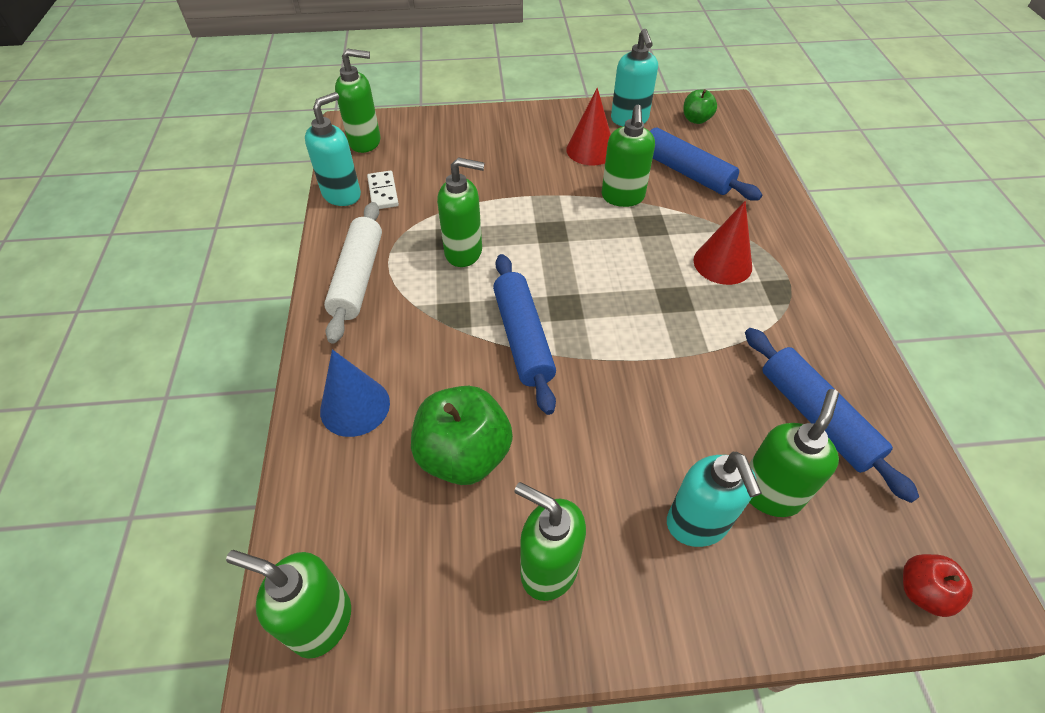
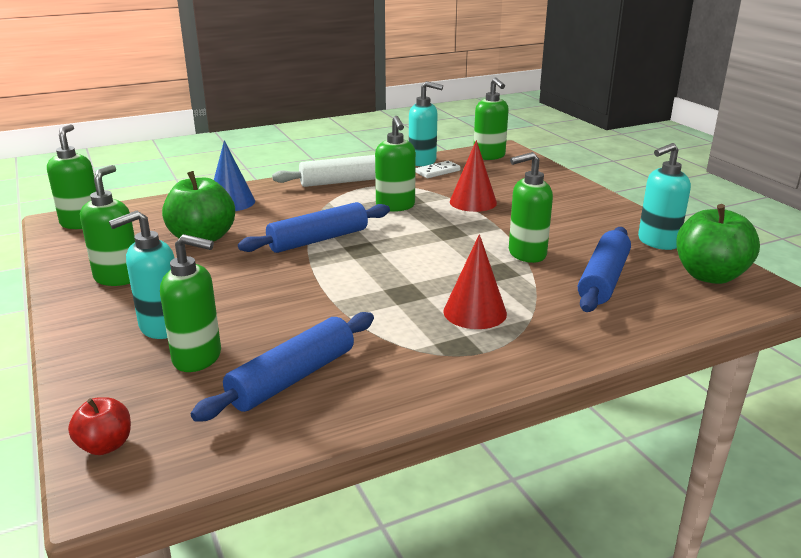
camera: 70 degrees right, 25 degrees down
(590, 150) = (581, 231): red cone -> red cone (473, 202)
(696, 119) = (709, 275): green apple -> green apple, size x1.89

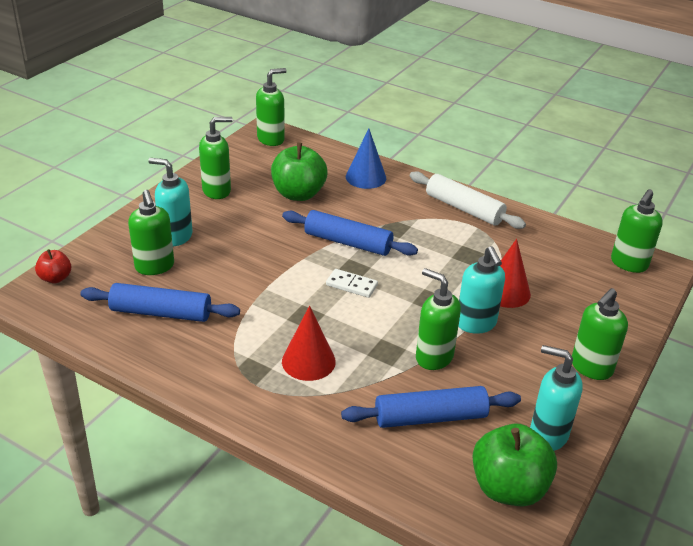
camera: 55 degrees right, 10 degrees up
(395, 206) = (447, 254): green soap dispenser -> green soap dispenser (591, 368)
(423, 161) = (561, 231): turquoise soap dispenser -> turquoise soap dispenser (476, 324)
(438, 172) = (549, 248): white domino -> white domino (351, 285)

